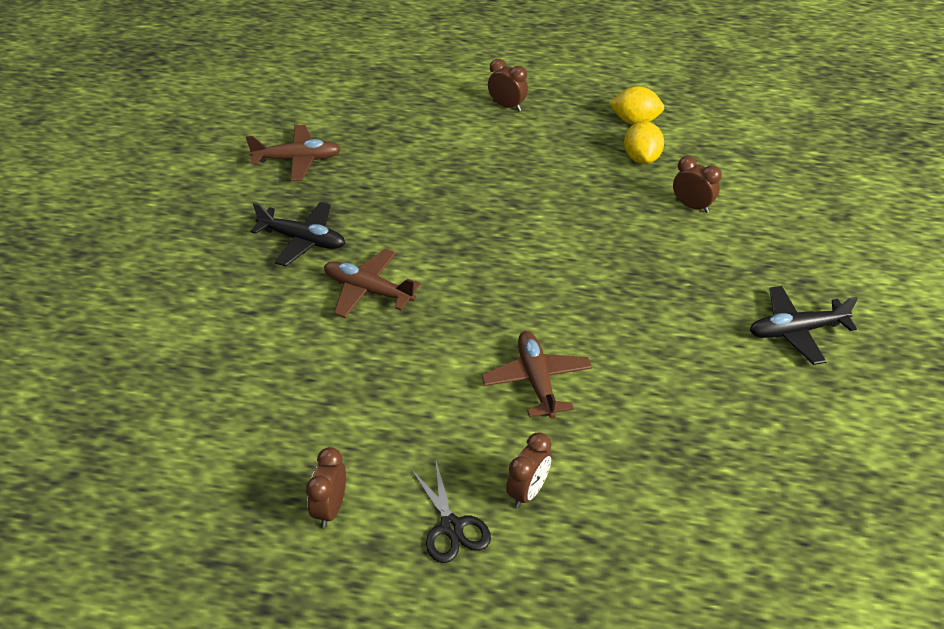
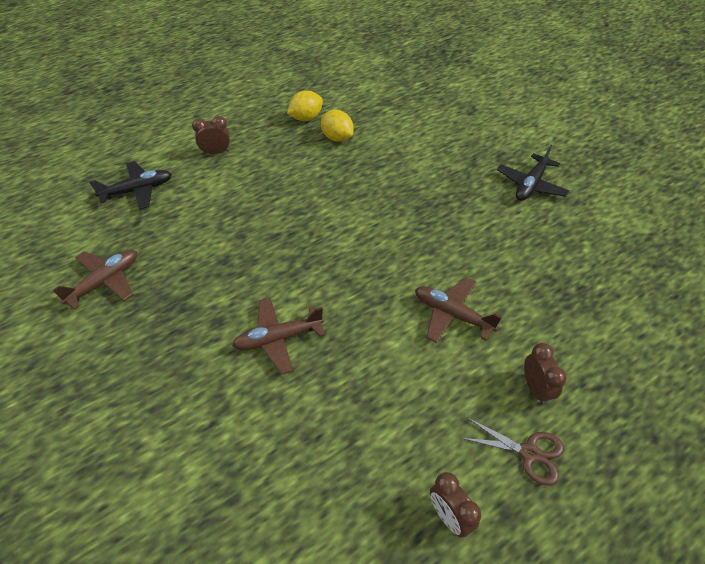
camera: 45 degrees left, 5 degrees up
(302, 240) = (184, 338): black plane -> black plane (137, 190)
(451, 527) = (529, 453): black scissors -> brown scissors
(692, 206) = (398, 149): brown clock -> none

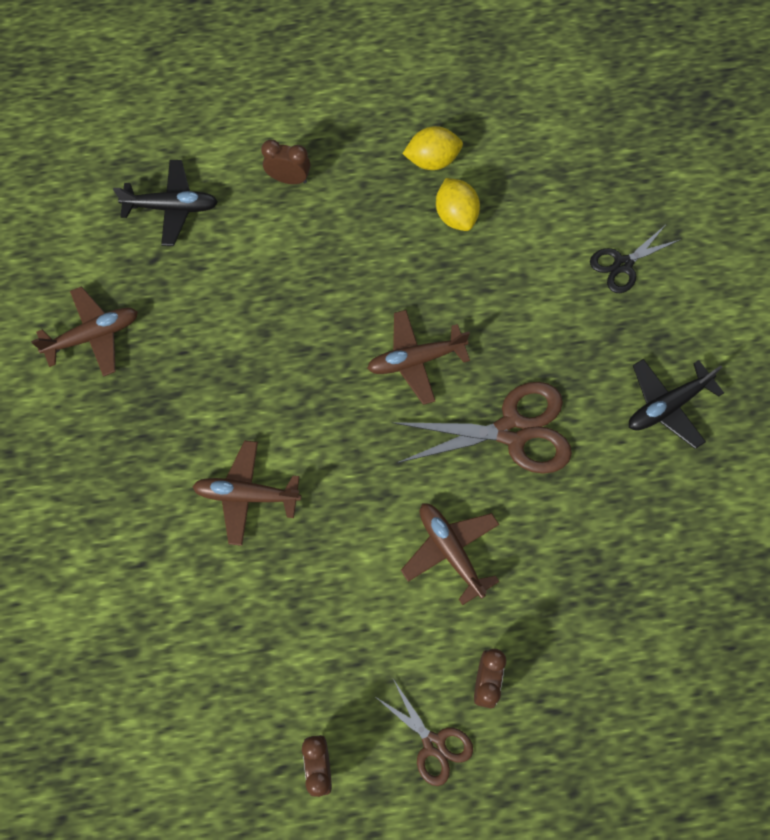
camera: 25 degrees right, 20 degrees up
(357, 215) = (416, 360): none -> brown plane
(446, 230) = (512, 431): none -> brown scissors
(453, 130) = (623, 264): none -> black scissors

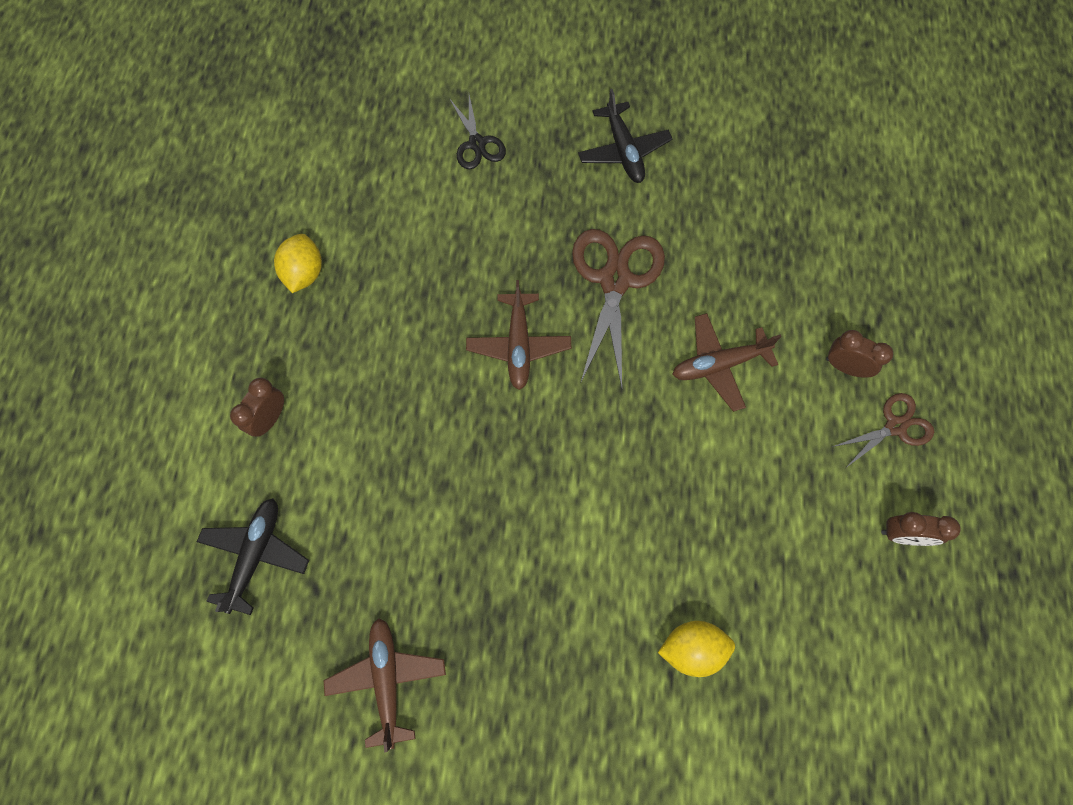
camera: 75 degrees left, 0 degrees up
(247, 495) = (619, 544): brown plane -> none
(456, 215) = (375, 268): yellow lemon -> yellow lemon (692, 648)

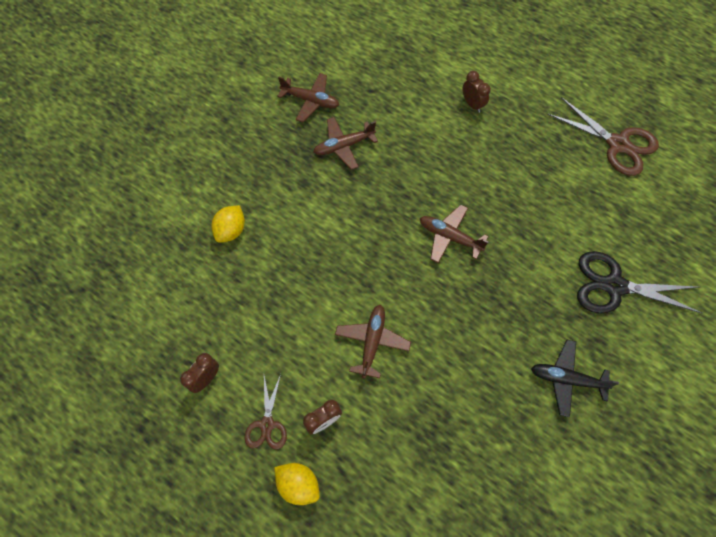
camera: 120 degrees right, 5 degrees down
(256, 554) = (403, 75): black plane -> none
(304, 273) = (556, 152): yellow lemon -> yellow lemon (298, 484)
(449, 569) = (344, 146): none -> brown plane
(477, 144) = (614, 286): black scissors -> black scissors, size x1.76
(615, 280) = (465, 314): brown scissors -> brown scissors (617, 144)

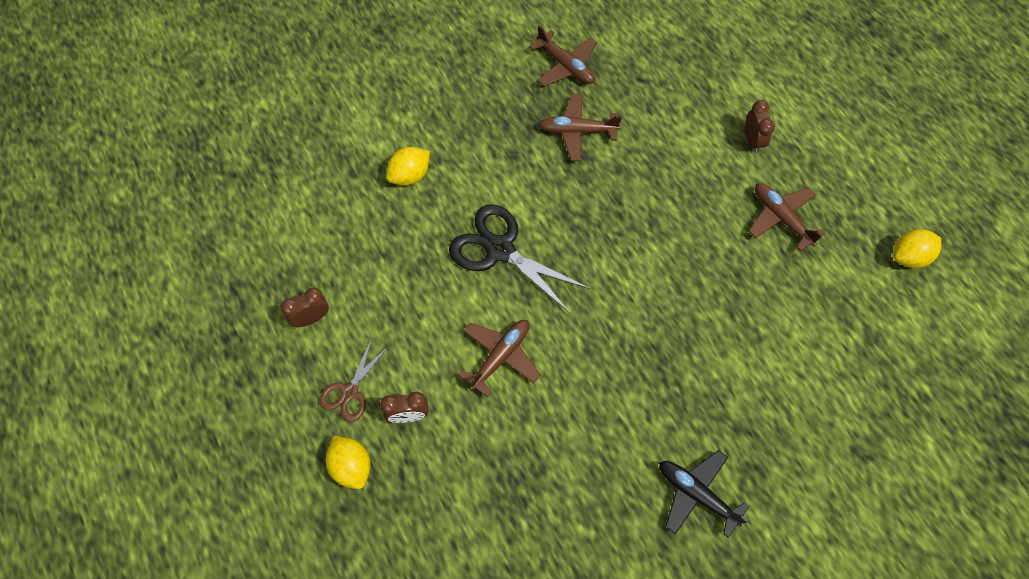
camera: 25 degrees right, 0 degrees up
(449, 237) = (645, 280): brown plane -> brown plane (781, 218)
(614, 286) = (811, 418): black scissors -> black scissors (500, 250)
(617, 144) = (909, 257): brown scissors -> yellow lemon

